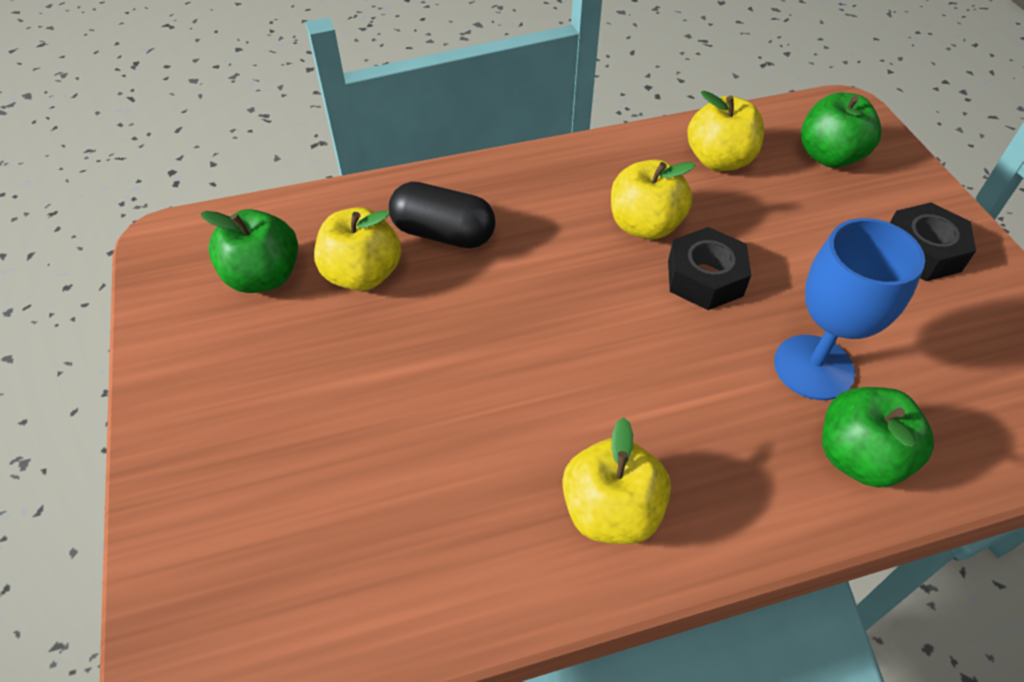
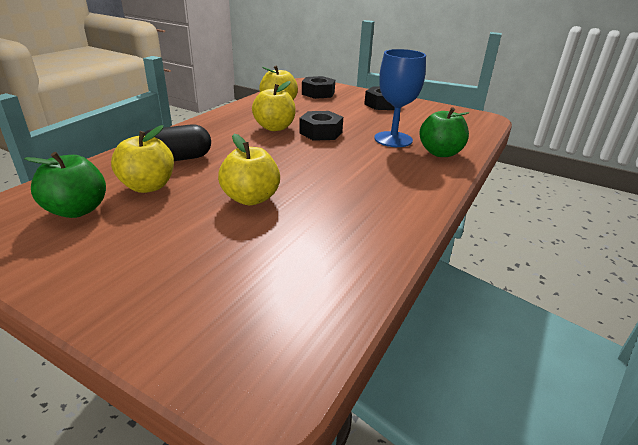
camera: 45 degrees left, 20 degrees down
(611, 511) = (386, 203): yellow apple -> yellow apple (251, 198)
(829, 156) = (318, 93): green apple -> black nut

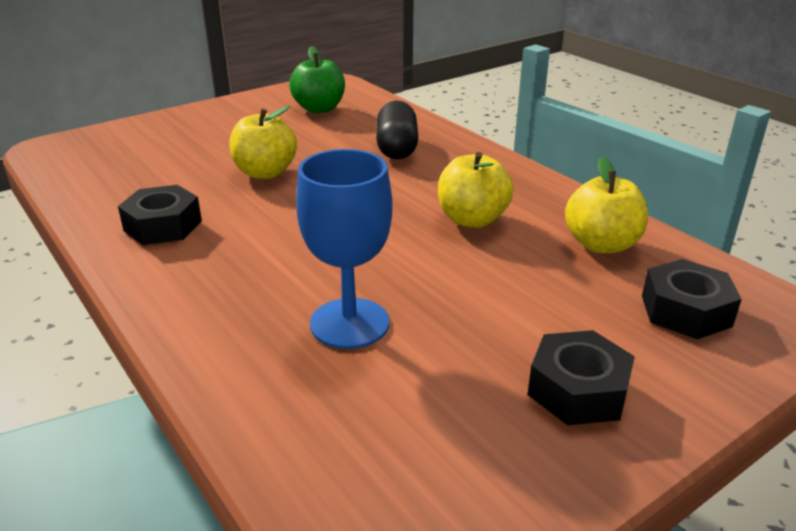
camera: 115 degrees right, 0 degrees up
(148, 186) = (339, 132): yellow apple -> none
(321, 132) = (428, 255): black nut -> black nut (163, 226)
(440, 153) = (250, 357): green apple -> none

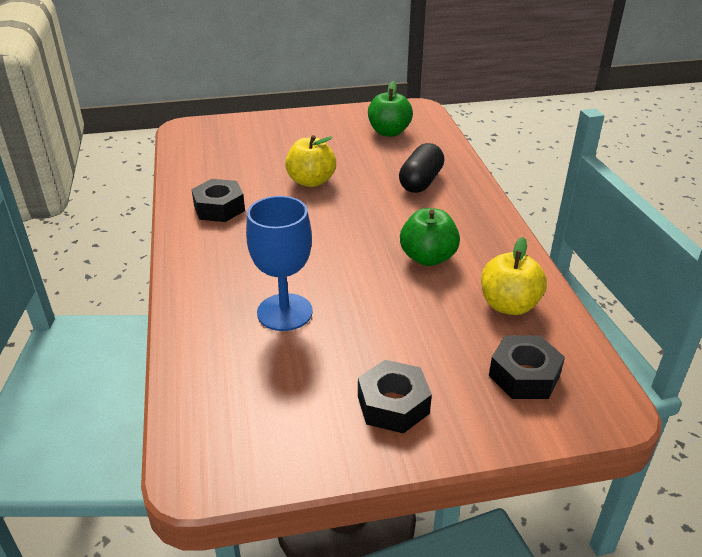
camera: 25 degrees right, 5 degrees up
(472, 219) = (428, 258): yellow apple -> green apple

